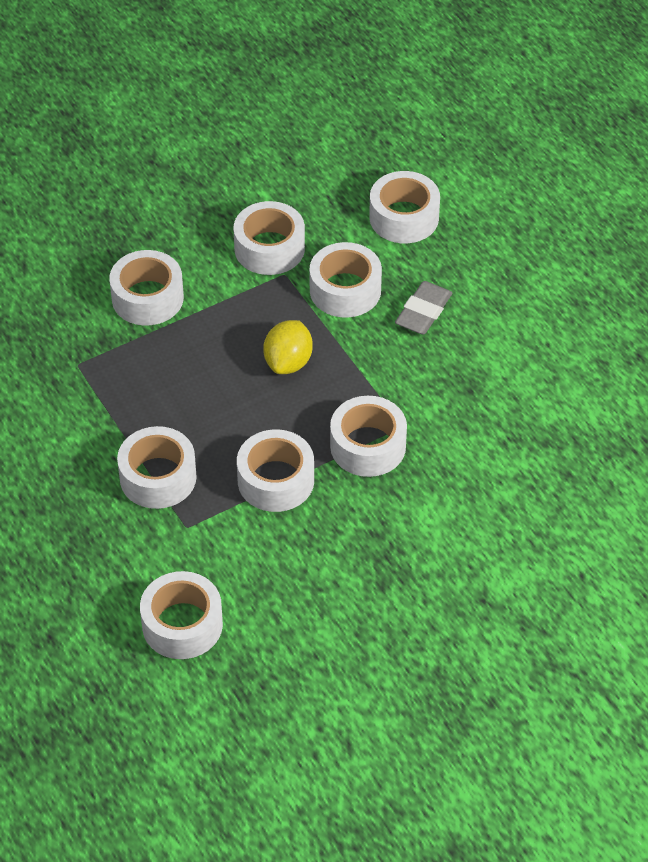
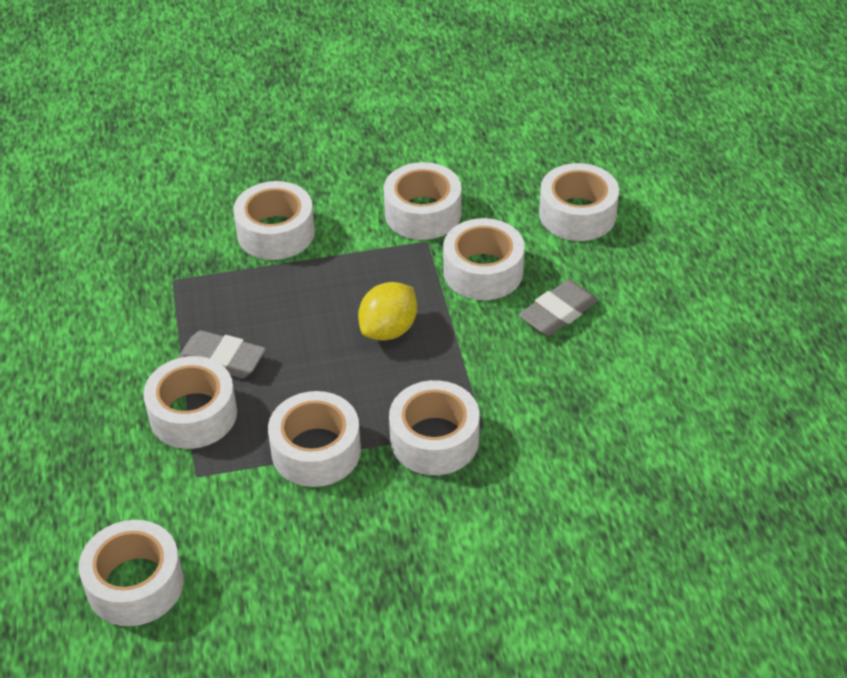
camera: 20 degrees right, 5 degrees down
(158, 424) = (222, 359): none -> grey eraser

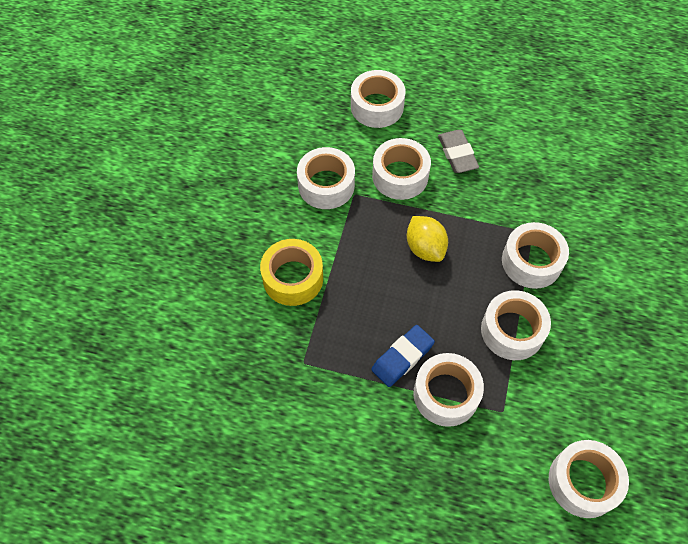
camera: 65 degrees left, 15 degrees up
(222, 359) = (402, 357): grey eraser -> blue eraser
(276, 232) = (293, 278): white tape -> yellow tape

